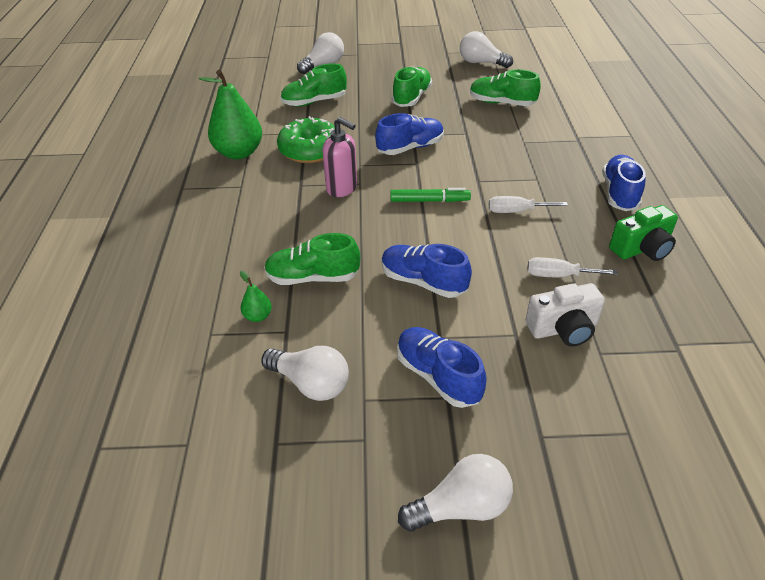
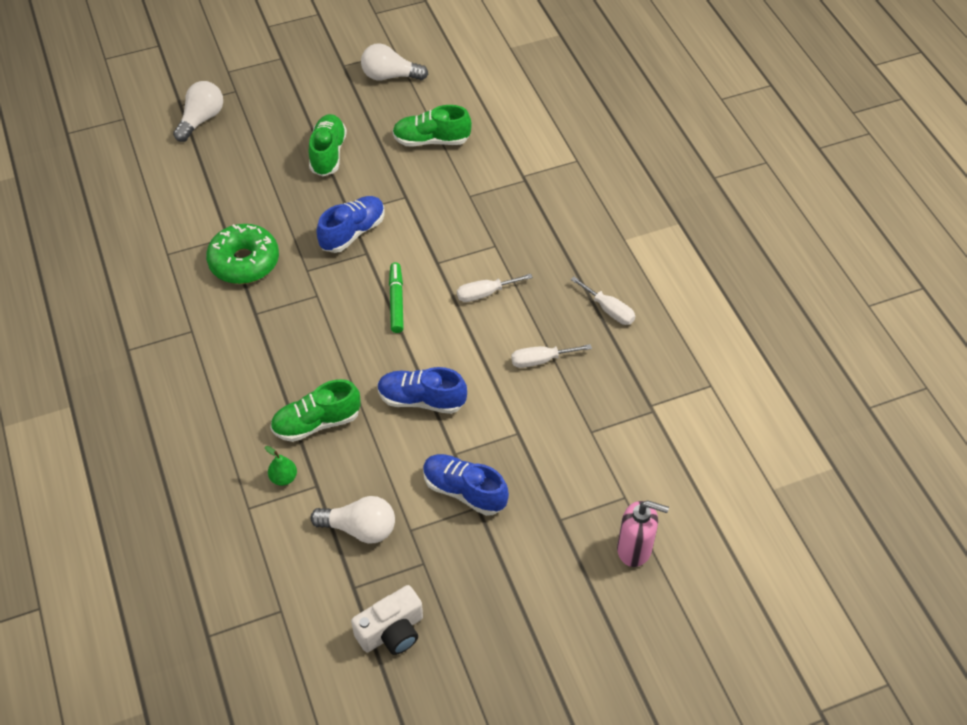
camera: 20 degrees left, 10 degrees up
(239, 153) = (166, 285): green pear -> none
(314, 102) = (217, 186): green shoe -> none
(342, 188) = (301, 307): pink soap dispenser -> pink soap dispenser (635, 549)
(429, 201) = (396, 301): green marker -> green marker turned 75 degrees counterclockwise
(461, 507) = (514, 592): white light bulb -> none
(563, 329) = (556, 416): white camera -> white camera (392, 631)
(619, 193) = (578, 246): blue shoe -> none
(642, 249) = (609, 310): green camera -> white screwdriver

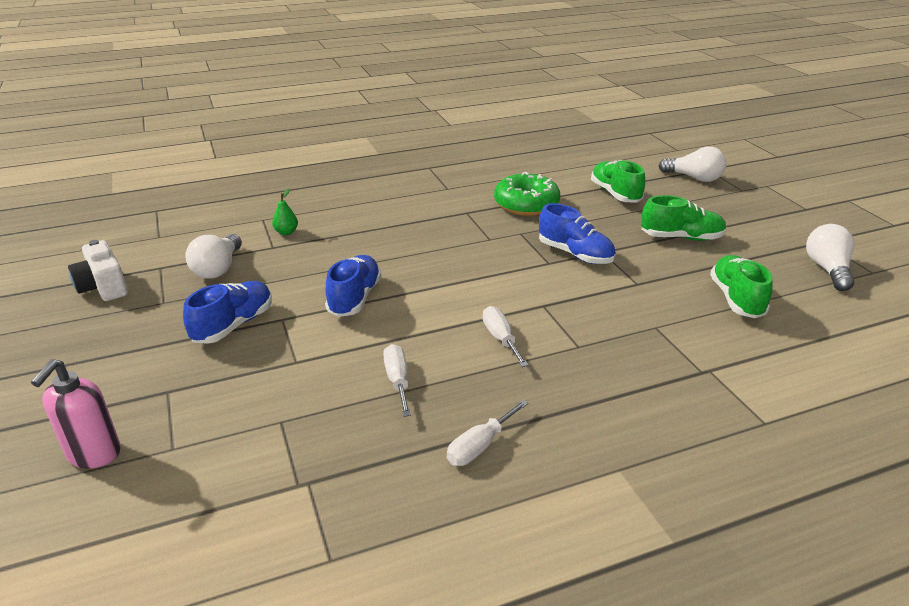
camera: 90 degrees right, 20 degrees down
(316, 423) = (340, 244): green shoe -> green shoe (615, 194)
(396, 301) = (485, 281): green marker -> none

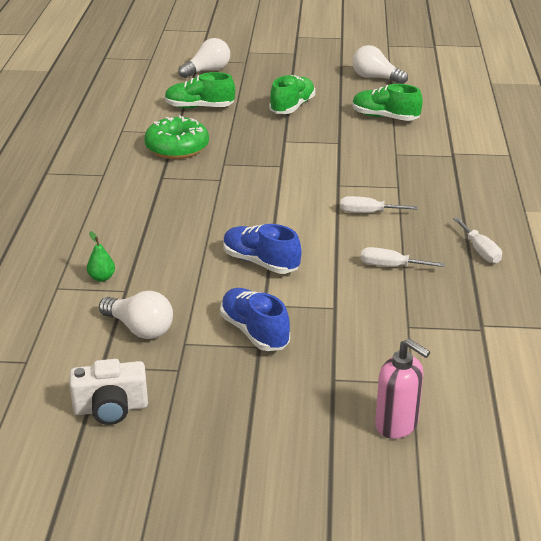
camera: 65 degrees left, 0 degrees up
(575, 254) = (278, 152): blue shoe -> none

